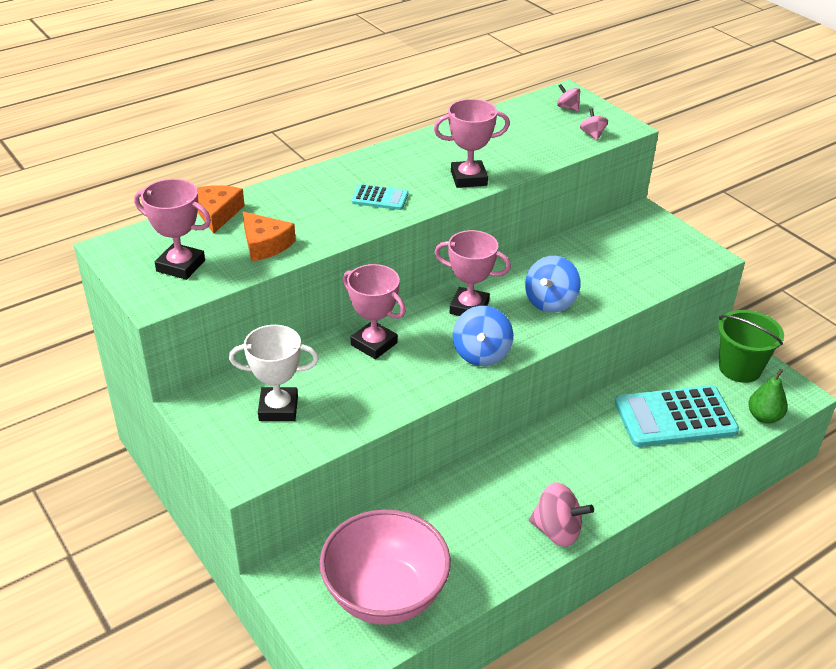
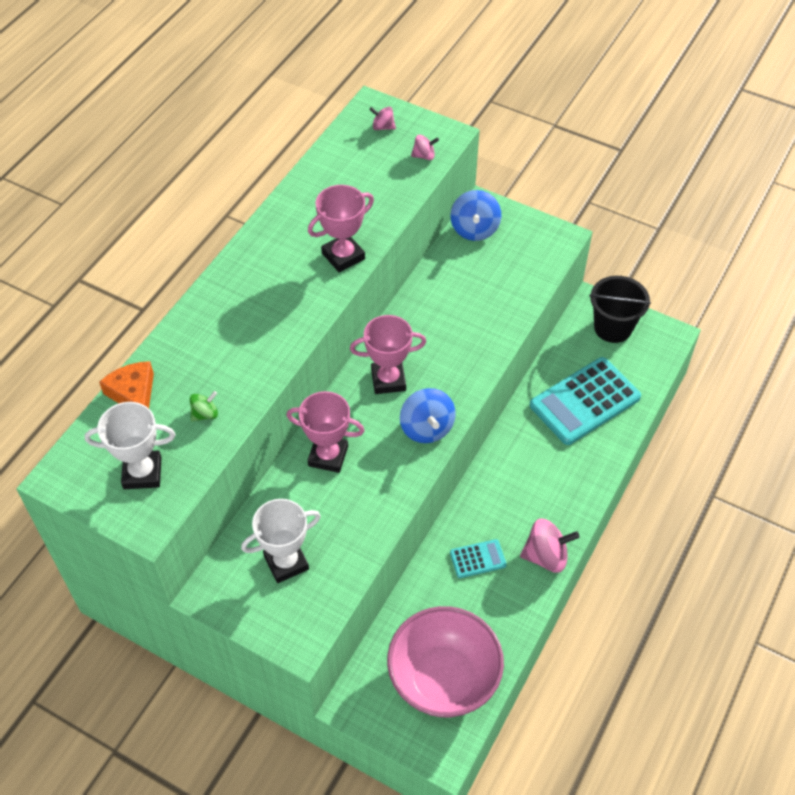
camera: 25 degrees left, 15 degrees up
(181, 266) = (142, 473): pink trophy -> white trophy
(265, 244) = (205, 414): orange cheese -> green spinning top
(380, 198) = (276, 313): turquoise calculator -> turquoise calculator (478, 559)
(550, 302) = (454, 345): blue spinning top -> blue spinning top (474, 229)
(592, 134) = (424, 156): pink spinning top -> pink spinning top turned 120 degrees clockwise
(739, 368) = (613, 327): green bucket -> black bucket
(764, 417) = (653, 371): green pear -> none

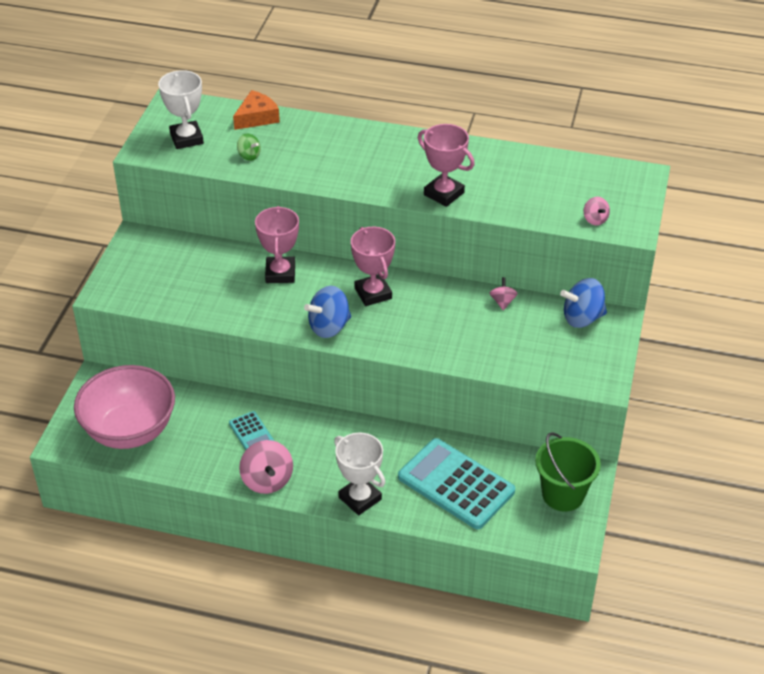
camera: 75 degrees right, 10 degrees down
(286, 562) = (172, 271): white trophy -> white trophy (360, 498)
(383, 127) = (619, 187): pink spinning top -> pink spinning top (502, 302)
(613, 327) = (563, 494): black bucket -> green bucket

